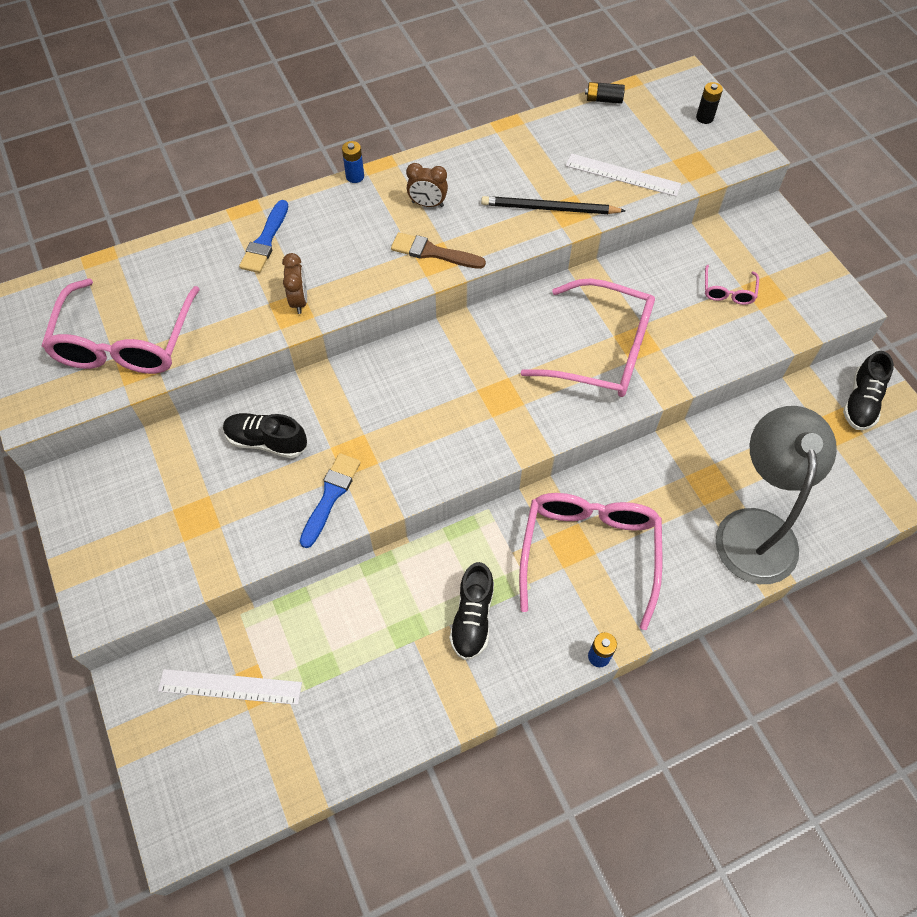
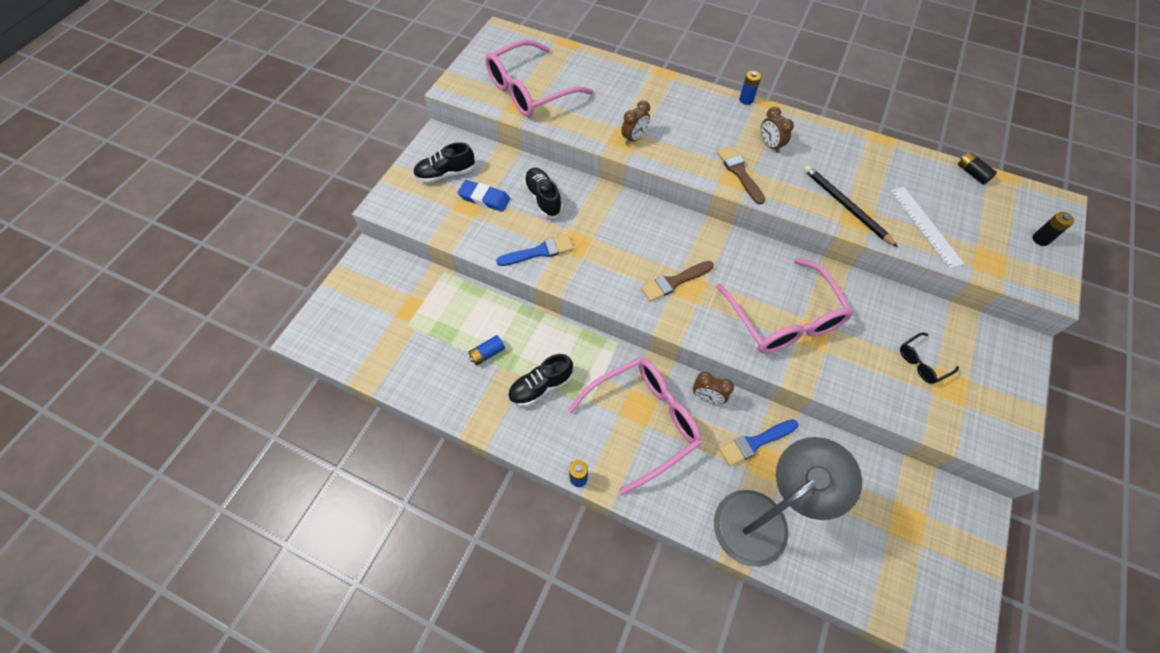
camera: 50 degrees right, 0 degrees up
(205, 498) = (484, 198): none -> blue eraser
(230, 686) = (401, 298): white ruler -> none
(265, 241) = (655, 96): blue brush -> blue brush (755, 442)
(387, 643) = (487, 353): none -> blue battery
(483, 404) = (674, 282): none -> brown brush
(610, 478) = (707, 397): none -> brown clock
(728, 291) = (922, 362): pink glasses -> black glasses
(861, 402) = (947, 526): black shoe -> black shoe (445, 174)

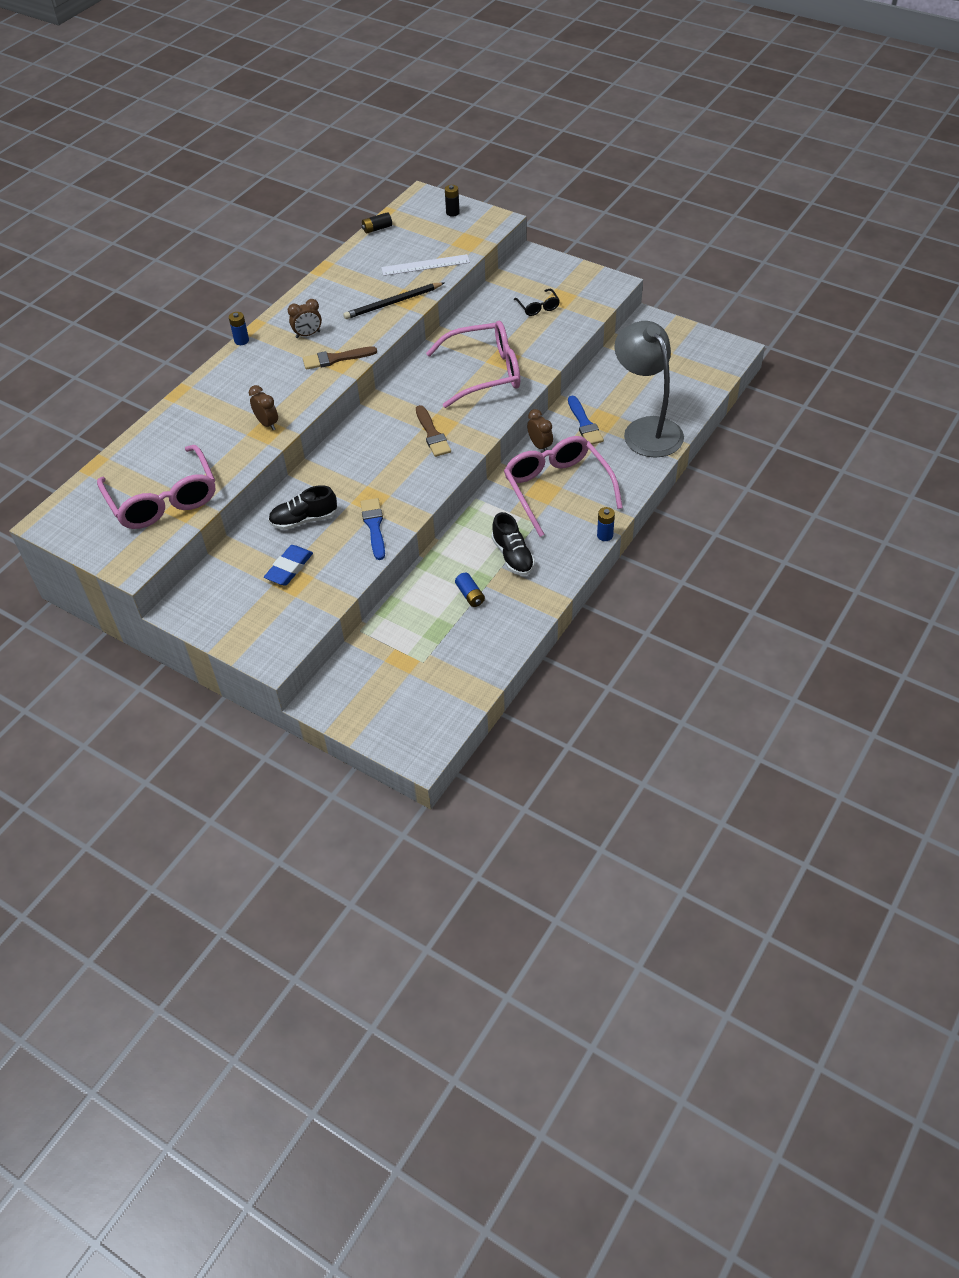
camera: 80 degrees left, 10 degrees down
(445, 174) = (241, 602): black shoe -> none
(707, 397) = (540, 446): brown clock -> brown clock turned 60 degrees counterclockwise

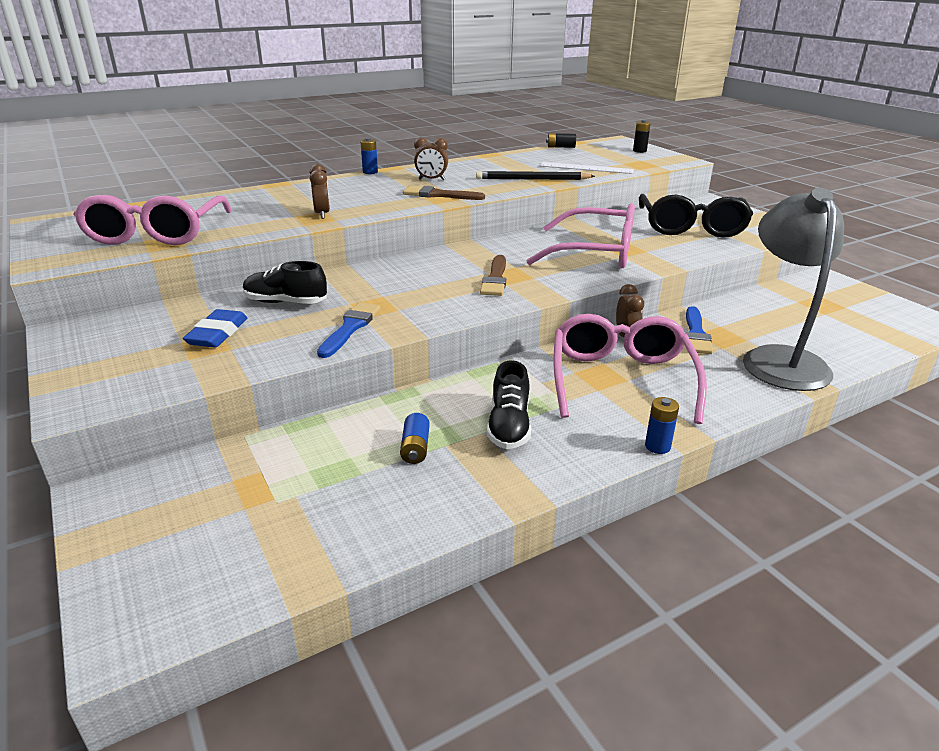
camera: 25 degrees right, 20 degrees down
(289, 568) = (217, 333): blue eraser -> blue eraser turned 45 degrees counterclockwise
(538, 307) = (691, 227): black glasses -> black glasses, size x2.26

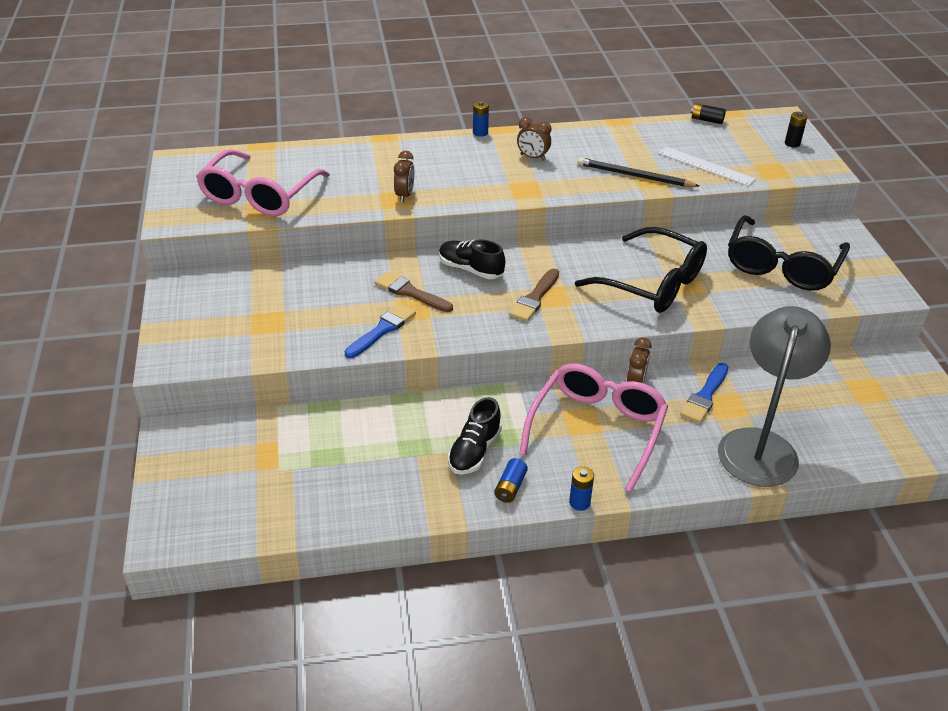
camera: 20 degrees right, 10 degrees up
(217, 333) = (280, 311): blue eraser -> none
(285, 302) = (344, 287): black shoe -> black shoe (470, 269)
(415, 448) = (393, 452): blue battery -> blue battery (510, 487)
(439, 195) = (525, 185): brown brush -> brown brush (410, 292)
(596, 253) = (652, 284): pink glasses -> black glasses

